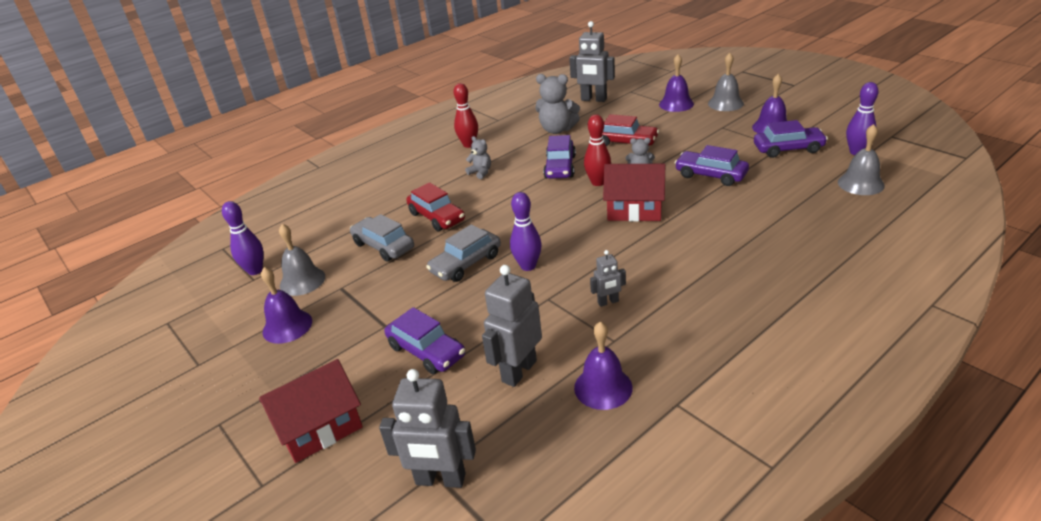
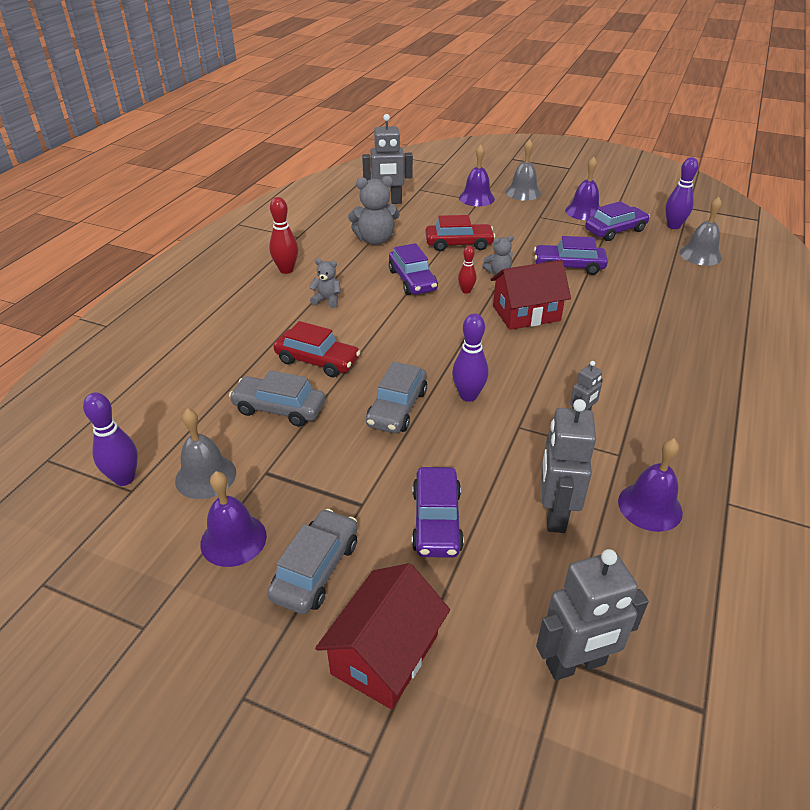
camera: 30 degrees left, 5 degrees up
(321, 360) = (316, 569): none -> grey car
(426, 351) = (436, 521): purple car -> purple car turned 75 degrees clockwise
(598, 182) = (466, 291): red bowling pin -> red bowling pin, size x0.62

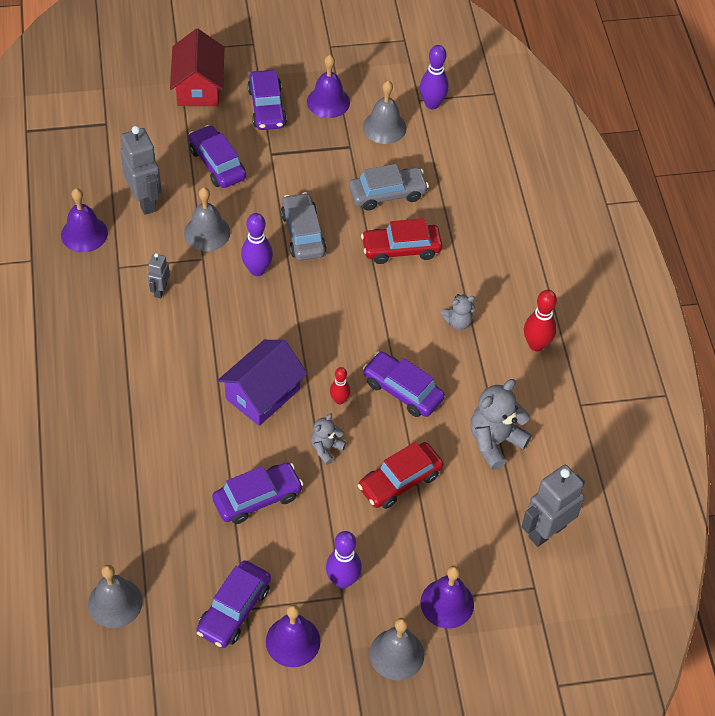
camera: 145 degrees right, 15 degrees up
(316, 569) = (267, 107): grey car -> purple car
(498, 449) = (207, 232): none -> grey bell
(526, 313) = (263, 394): red house -> purple house
(576, 664) = (98, 123): grey robot -> none
(673, 226) = (164, 662): purple bowling pin -> purple bowling pin (342, 580)

